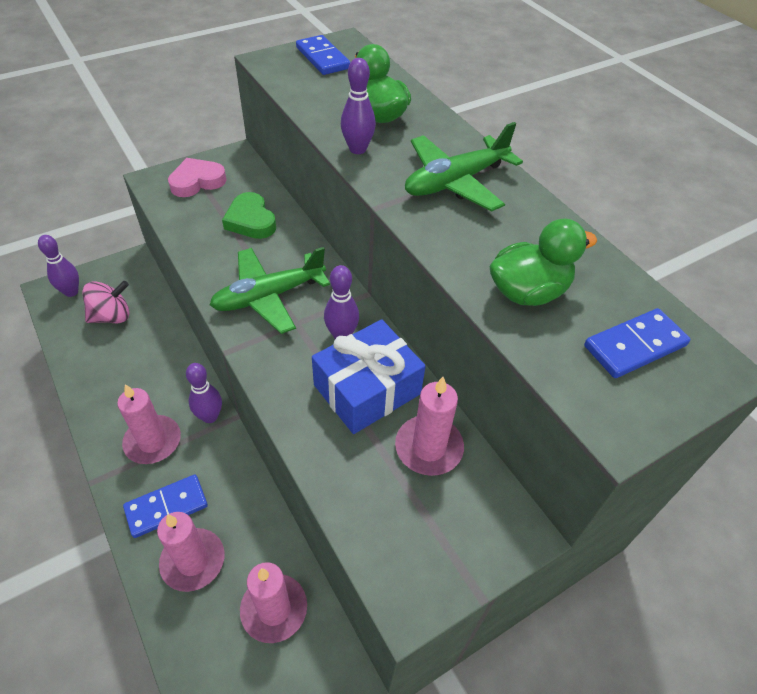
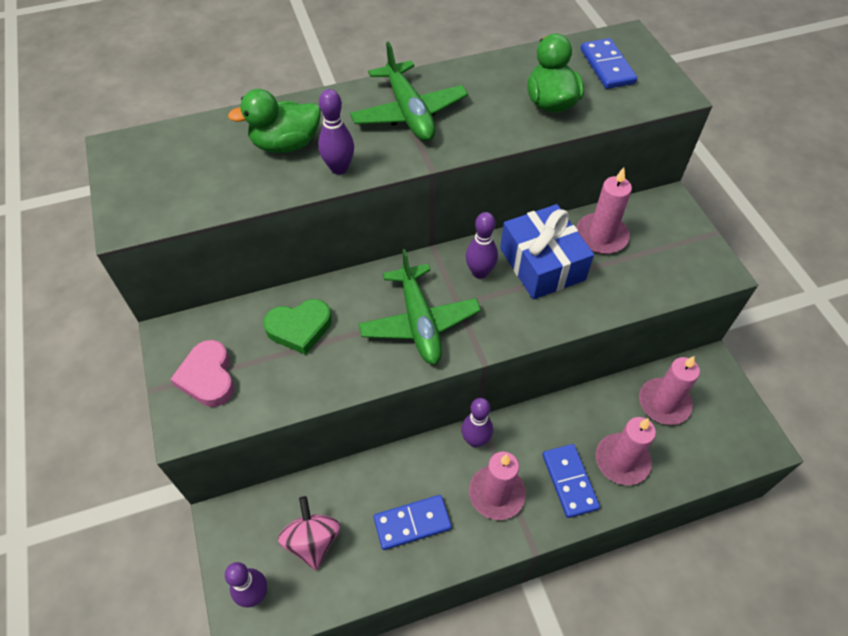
camera: 75 degrees left, 5 degrees up
(322, 58) = (148, 172): blue domino -> blue domino (412, 523)

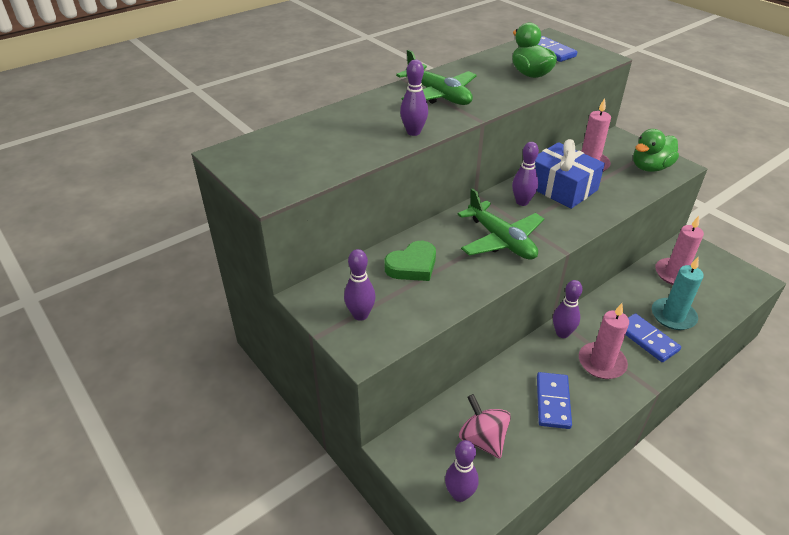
camera: 20 degrees left, 15 degrees down
(208, 377) = (360, 315): pink heart -> purple bowling pin
(286, 144) = (362, 127): green duck -> green duck (650, 167)
(412, 523) = (553, 402): blue domino -> blue domino turned 45 degrees counterclockwise
(622, 460) = (673, 316): pink candle -> turquoise candle

